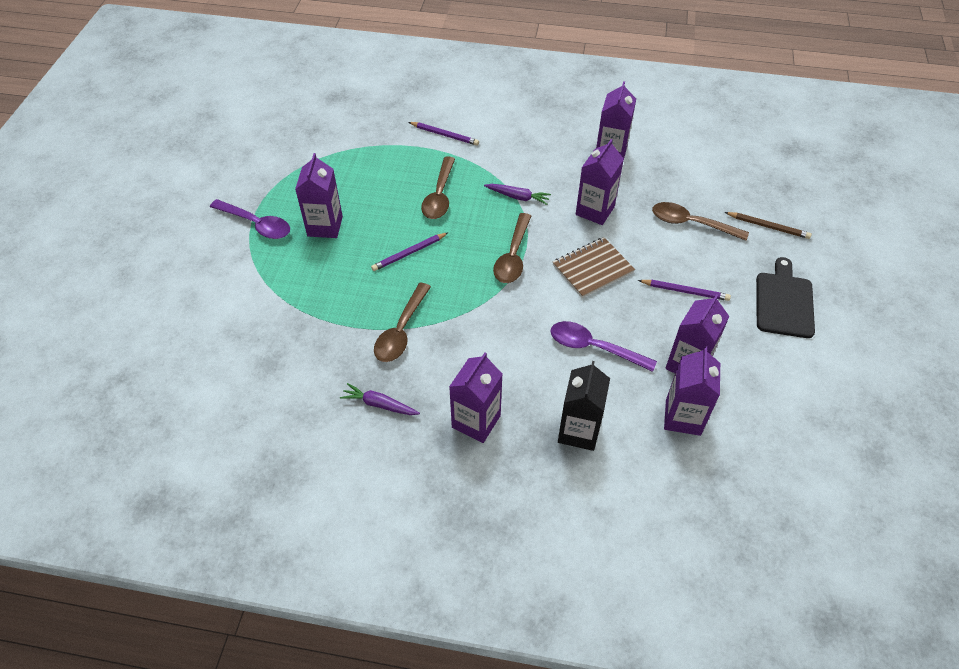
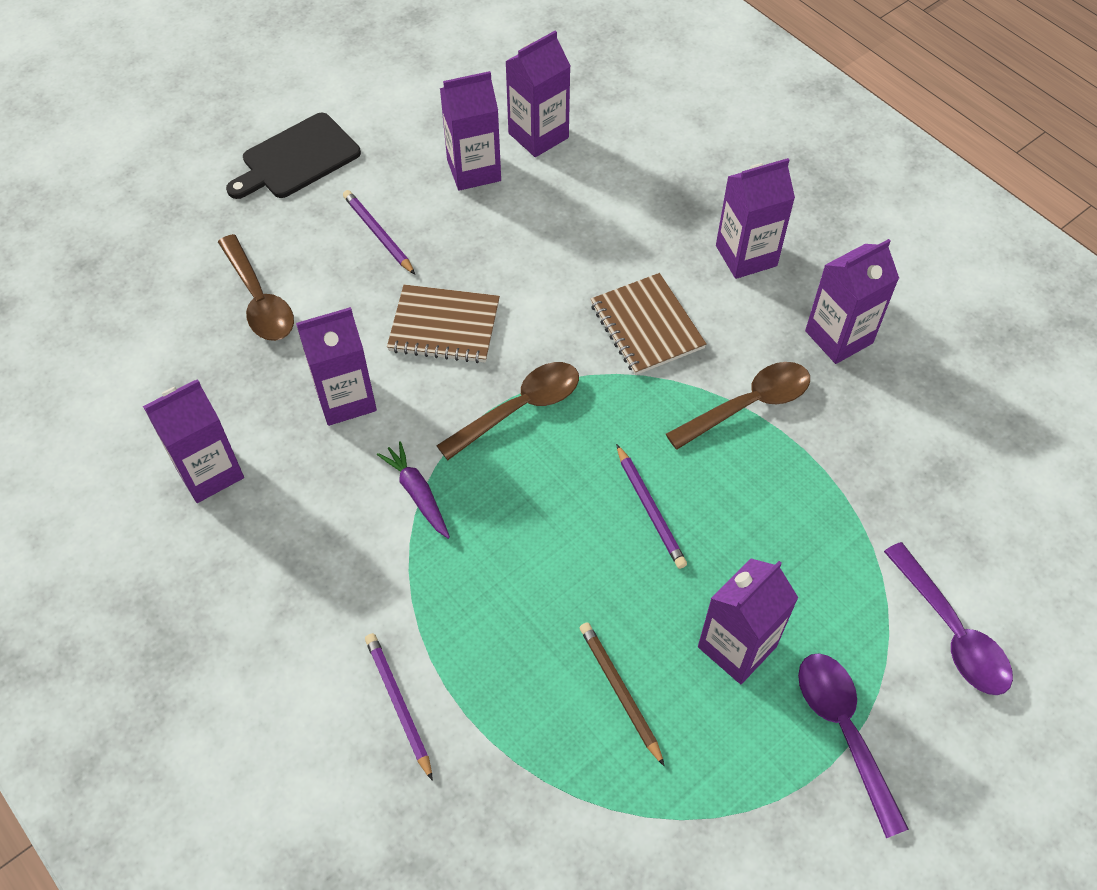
camera: 140 degrees left, 5 degrees up
(379, 404) = (839, 337): purple carrot -> purple carton
(409, 253) = (650, 509): purple pencil -> purple pencil turned 60 degrees clockwise
(439, 196) = (522, 579): brown spoon -> none
(492, 337) = (647, 326): none -> brown notebook
(578, 431) = (650, 185): black carton -> none
(593, 347) = (548, 244): purple spoon -> purple spoon (952, 632)
(768, 226) = (184, 236): brown pencil -> brown pencil (620, 692)

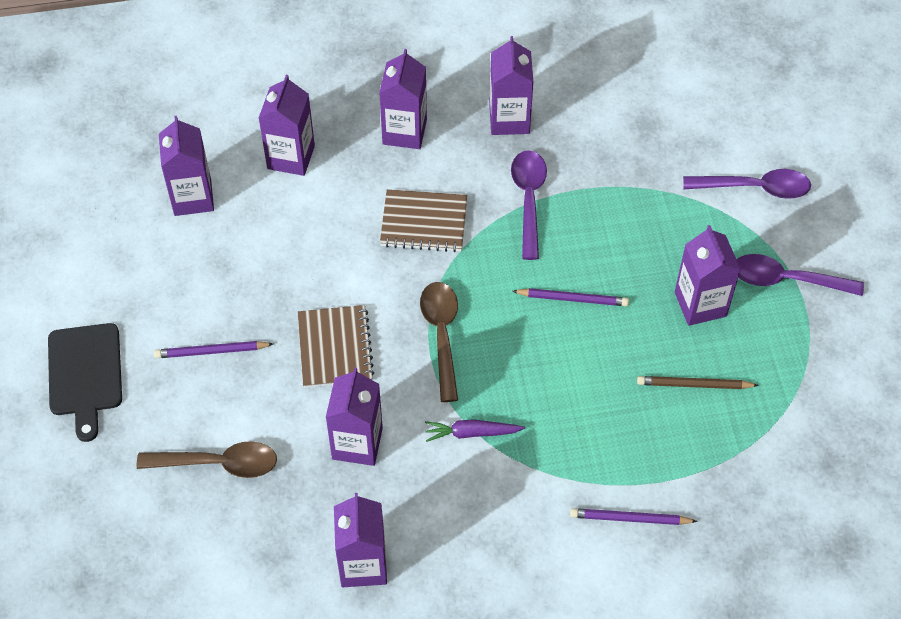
camera: 60 degrees left, 0 degrees up
(444, 326) = (335, 348): brown notebook -> brown notebook turned 45 degrees counterclockwise
(474, 170) = (195, 257): purple carton -> purple carton (291, 157)
(748, 405) = (528, 199): brown spoon -> purple spoon

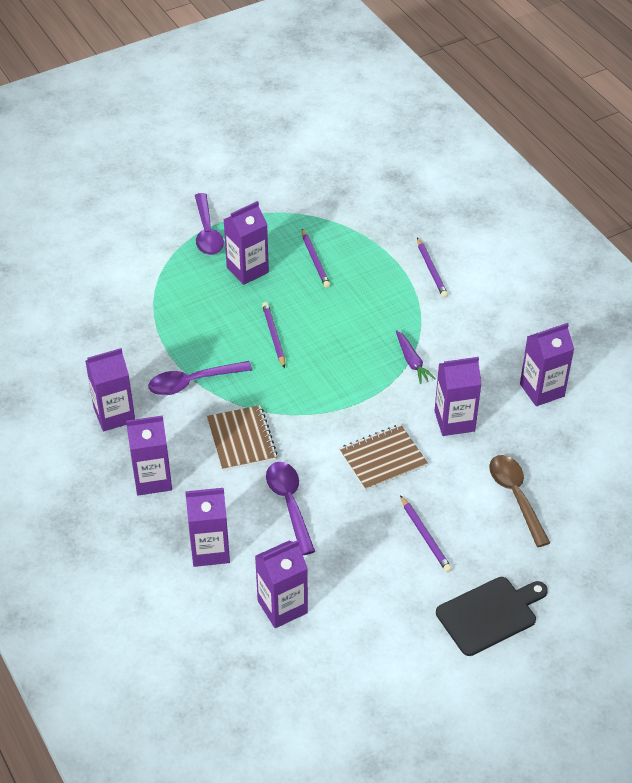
camera: 110 degrees left, 10 degrees down
(441, 335) = (340, 400): brown spoon -> none
(694, 385) = (315, 260): brown pencil -> purple pencil
(755, 188) = (131, 261): purple spoon -> purple spoon (289, 504)

